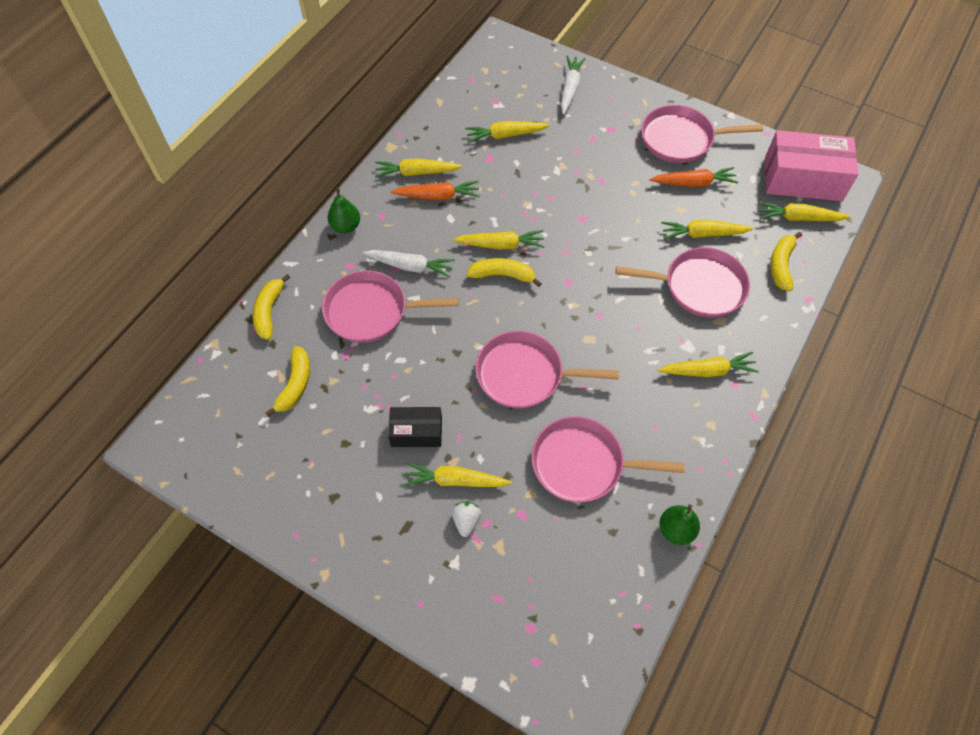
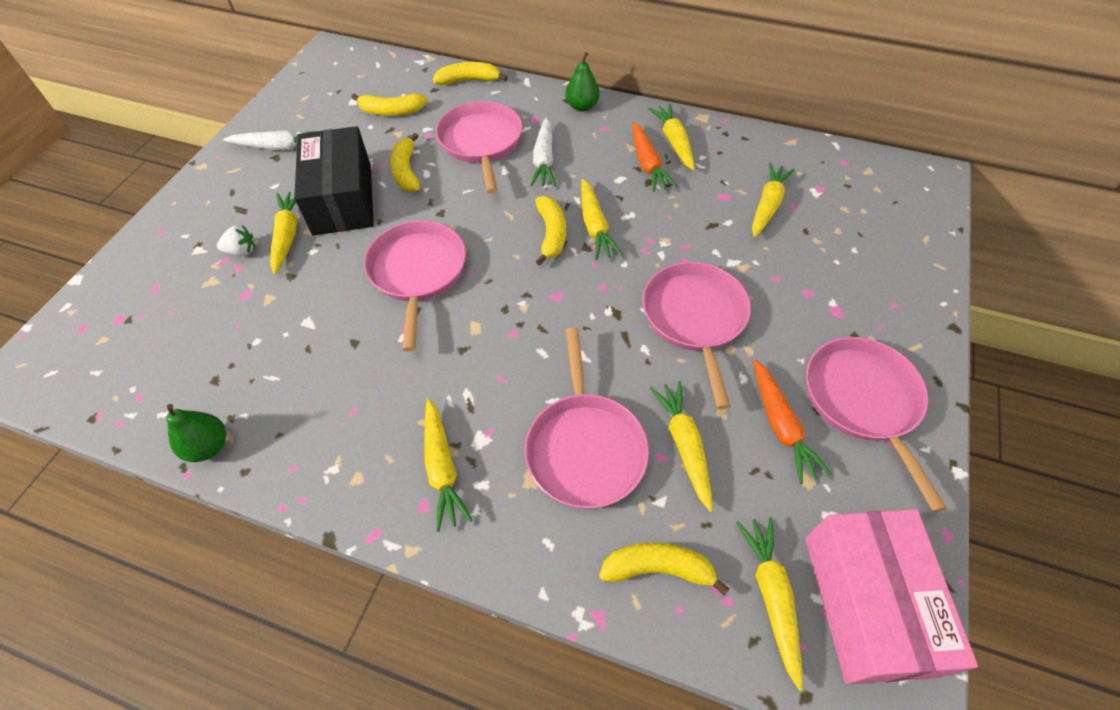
camera: 80 degrees right, 5 degrees down
(393, 376) = (406, 171): none -> yellow banana
(416, 432) = (342, 199): black box -> black box, size x1.79
(505, 135) = (767, 205): yellow carrot -> yellow carrot turned 45 degrees clockwise
(570, 89) = (887, 257): white carrot -> white carrot (279, 147)
(582, 464) = (302, 340): pink pan -> pink pan (695, 318)

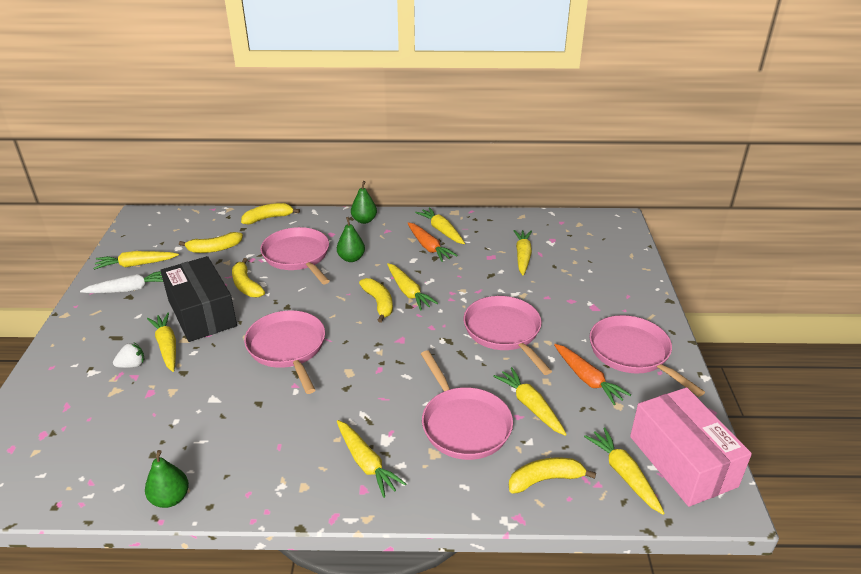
camera: 20 degrees left, 20 degrees down
(299, 115) = (136, 265): none -> yellow carrot
(544, 160) = (351, 258): white carrot -> green pear

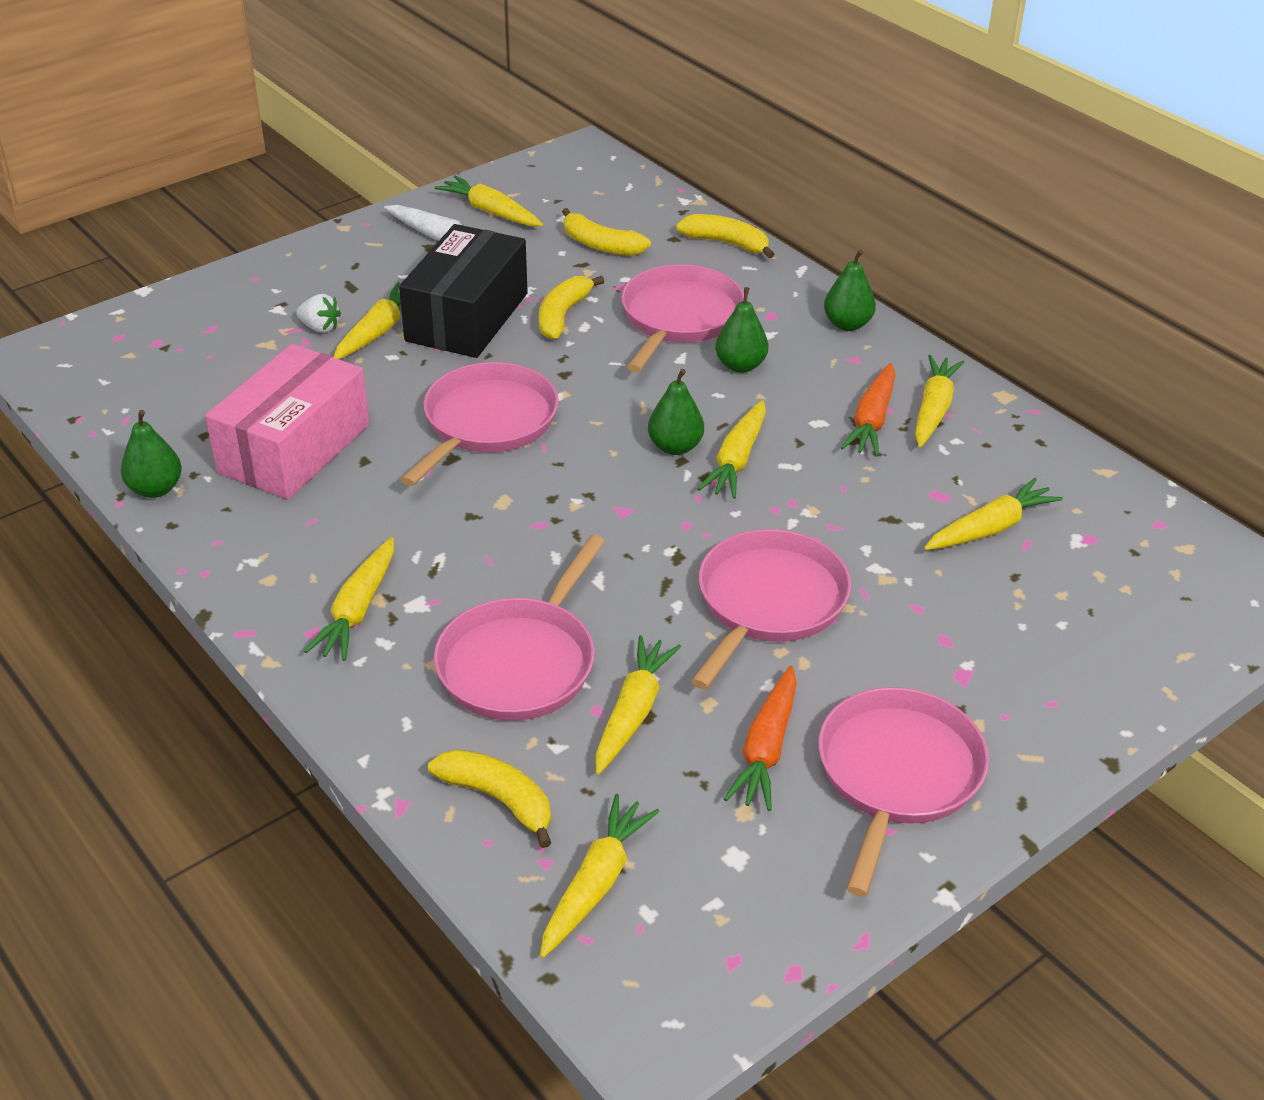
camera: 50 degrees right, 5 degrees up
(379, 303) = (675, 447): yellow banana -> green pear
(682, 461) = (697, 944): pink box -> pink box (294, 448)

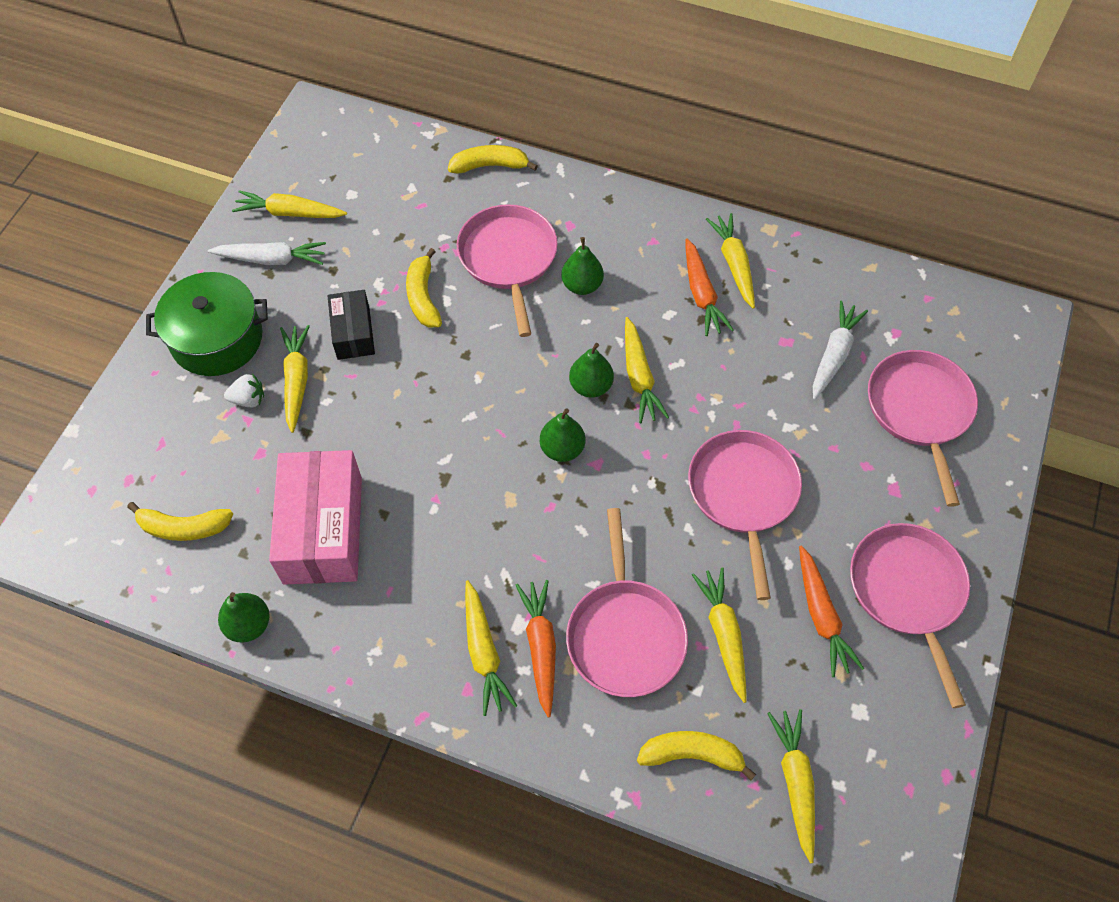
camera: 30 degrees left, 20 degrees up
(334, 275) = (217, 338): none -> green pot
(420, 632) = (540, 647): none -> orange carrot
(467, 317) = (353, 333): black box -> black box, size x0.56
(487, 423) = (445, 431): pink pan -> pink pan (919, 410)
(600, 245) = (399, 210): yellow banana -> yellow banana (183, 527)
(847, 324) = (627, 209): green pear -> green pear (562, 449)
(990, 528) = (834, 354): yellow carrot -> white carrot

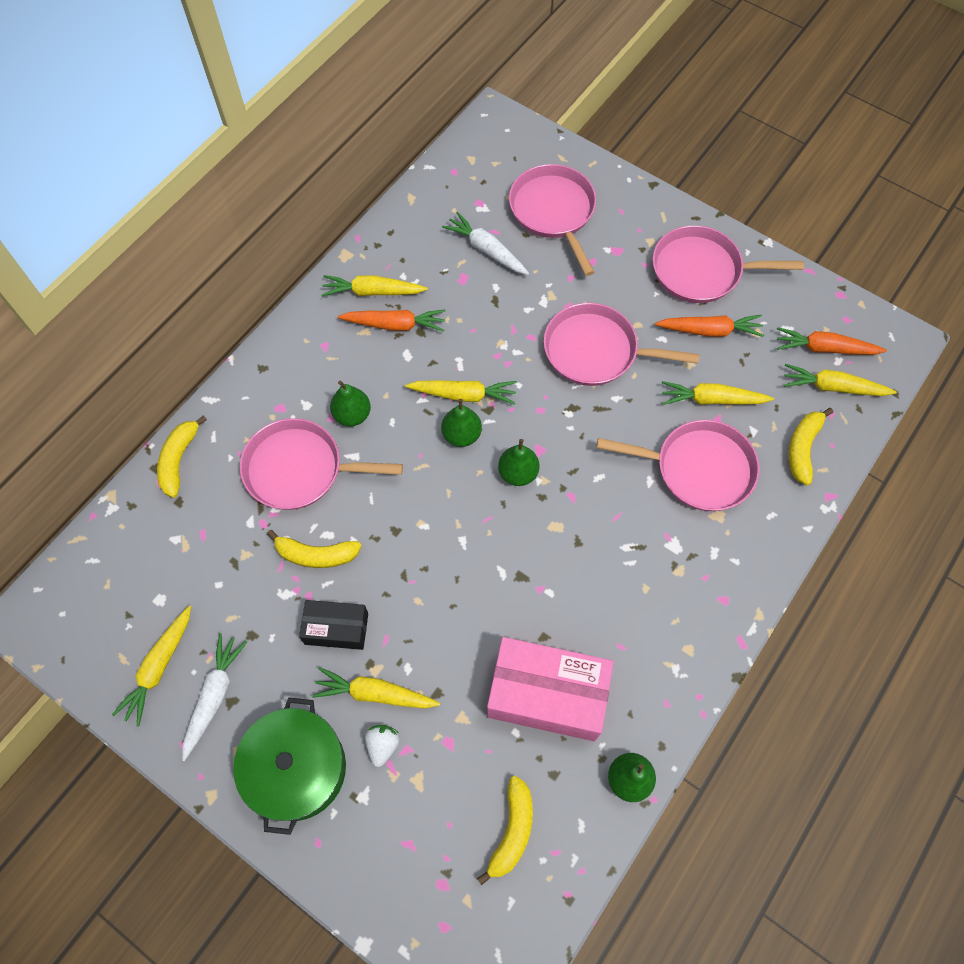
camera: 75 degrees left, 5 degrees up
(484, 652) = (694, 579): yellow carrot -> none
(540, 647) = (697, 534): orange carrot -> orange carrot (824, 348)
(919, 410) = (553, 212): pink pan -> pink pan turned 60 degrees clockwise

